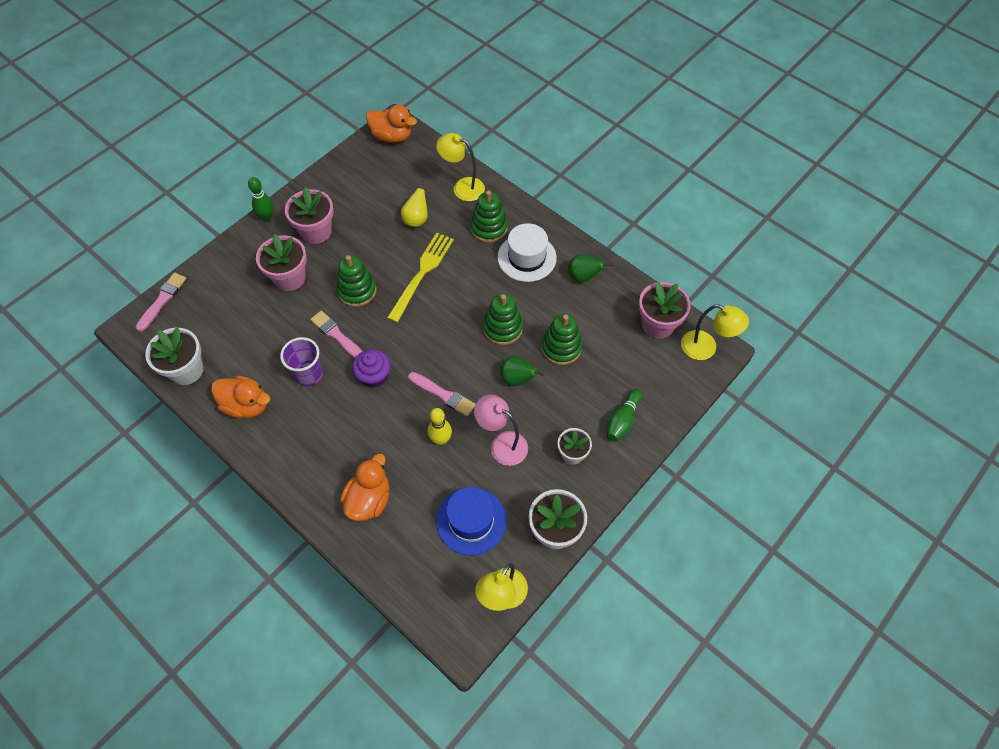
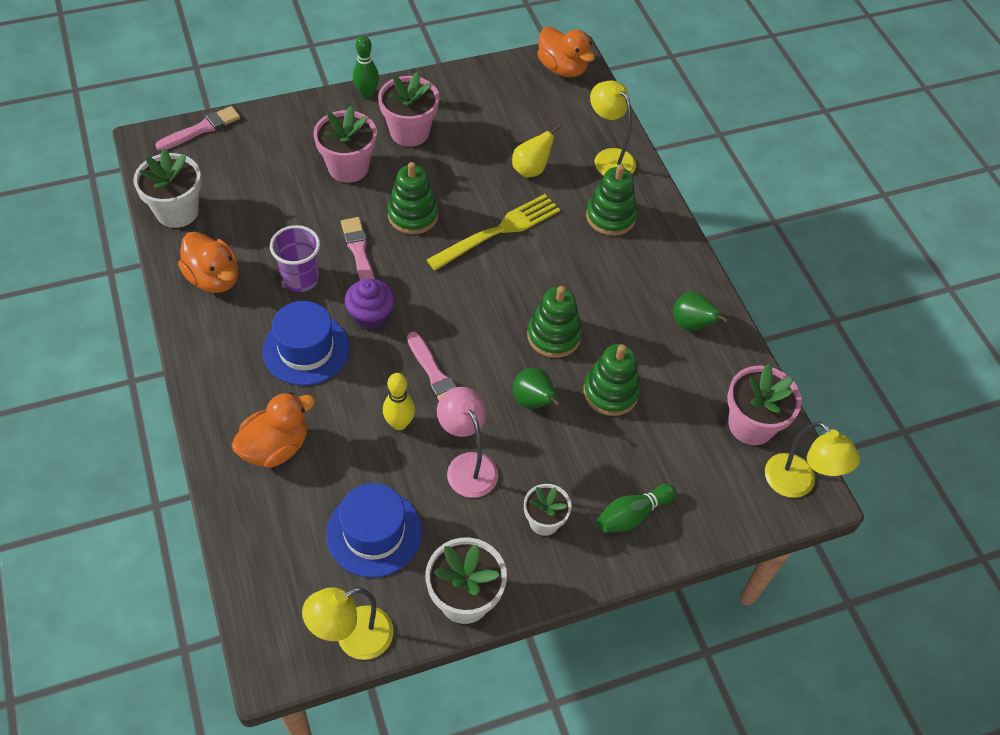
camera: 25 degrees right, 5 degrees down
(345, 422) = (306, 349): none -> blue hat
(527, 257) = (635, 270): white hat -> none

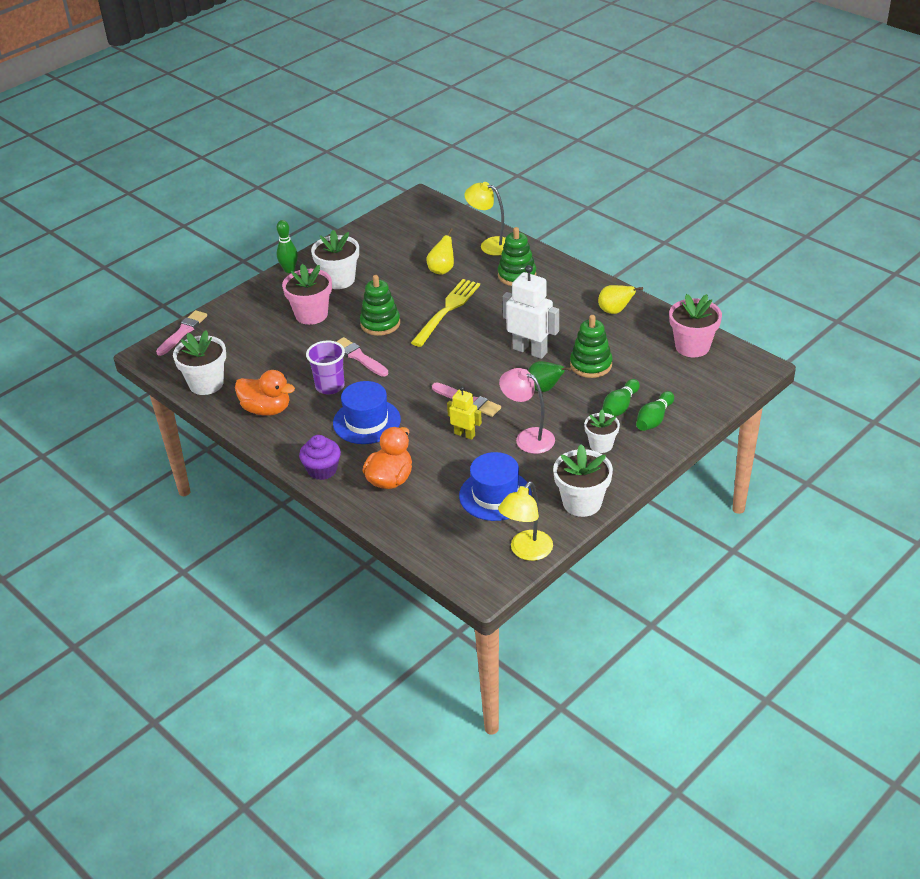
camera: 20 degrees left, 15 degrees down
(371, 315) = (397, 387): purple cupcake -> purple cupcake (322, 470)
(399, 423) = (464, 434): yellow bowling pin -> yellow robot
(409, 132) = (339, 280): pink flower pot -> white flower pot
(554, 336) = (530, 350): green stacking toy -> white robot
(562, 68) = (418, 208): orange duck -> none
(603, 474) = (619, 407): none -> green bowling pin
(691, 325) = (615, 311): green pear -> yellow pear
(797, 484) = (743, 364): yellow lamp -> none

